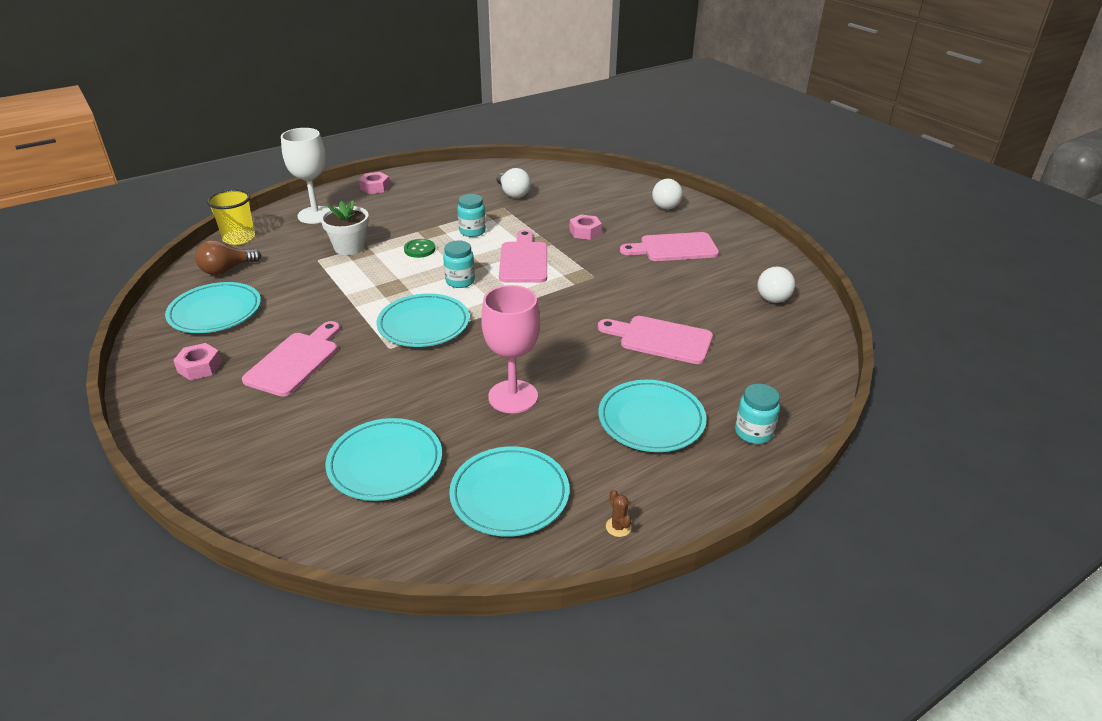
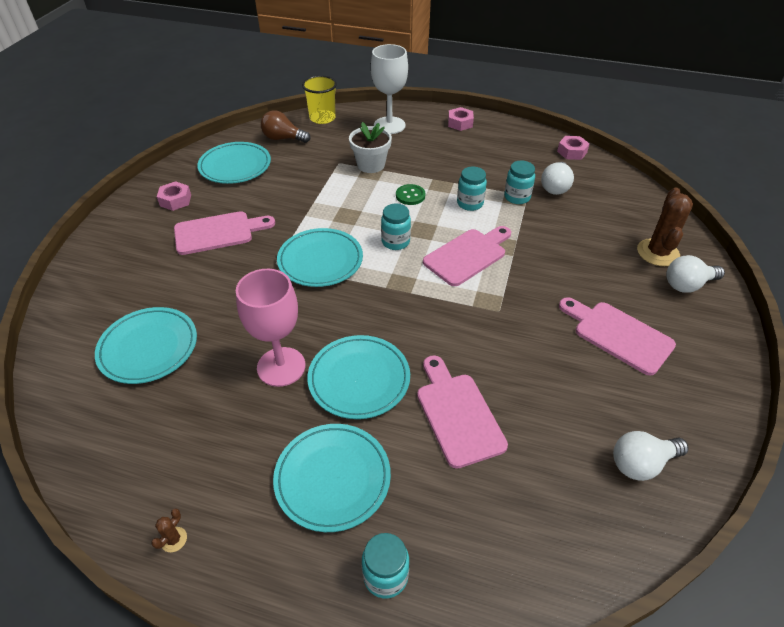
camera: 50 degrees right, 10 degrees up
(498, 211) = (517, 197): none -> turquoise jar
(509, 495) = (163, 440): turquoise plate -> turquoise plate (359, 379)
(585, 232) = (559, 262): pink nut -> pink nut (572, 152)
(628, 197) = (658, 253): none -> brown cactus

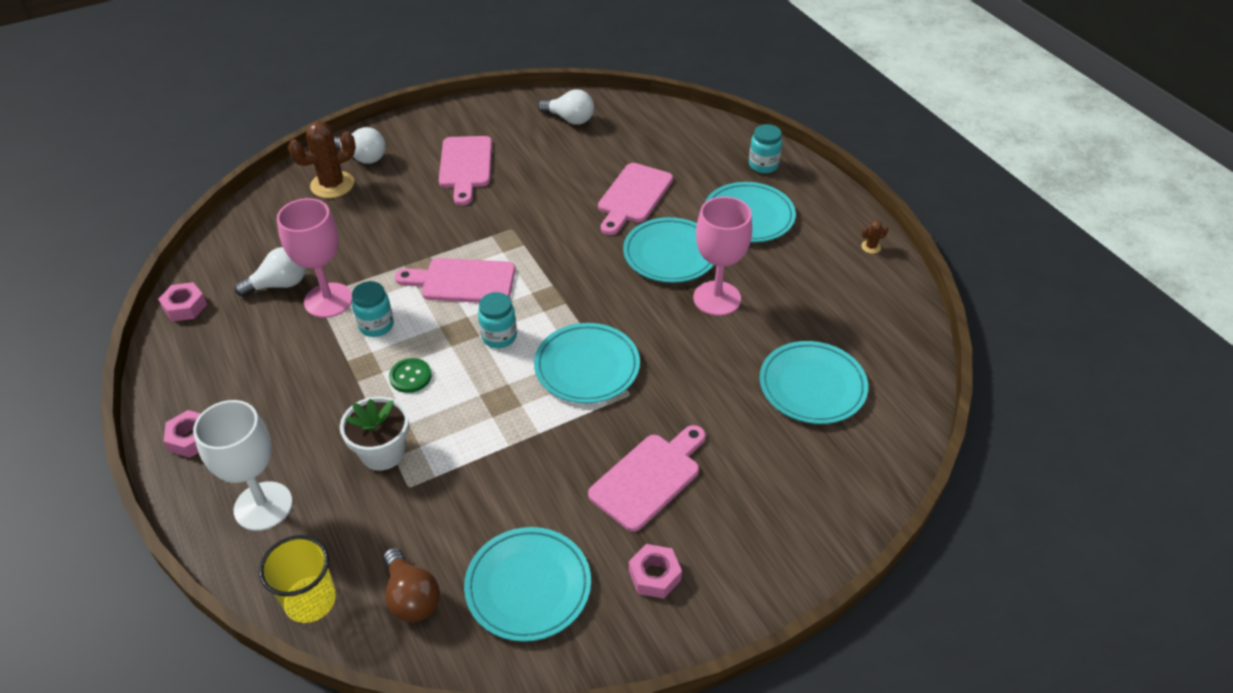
camera: 135 degrees left, 0 degrees up
(218, 232) = (649, 478): pink cutting board -> pink cutting board turned 105 degrees clockwise
(517, 197) = (328, 300): turquoise jar -> pink goblet

